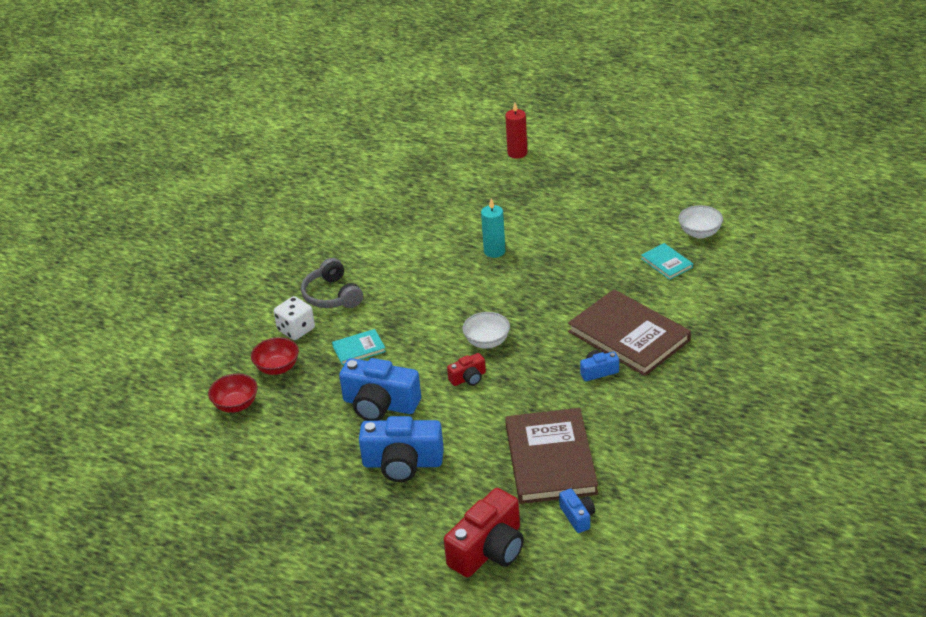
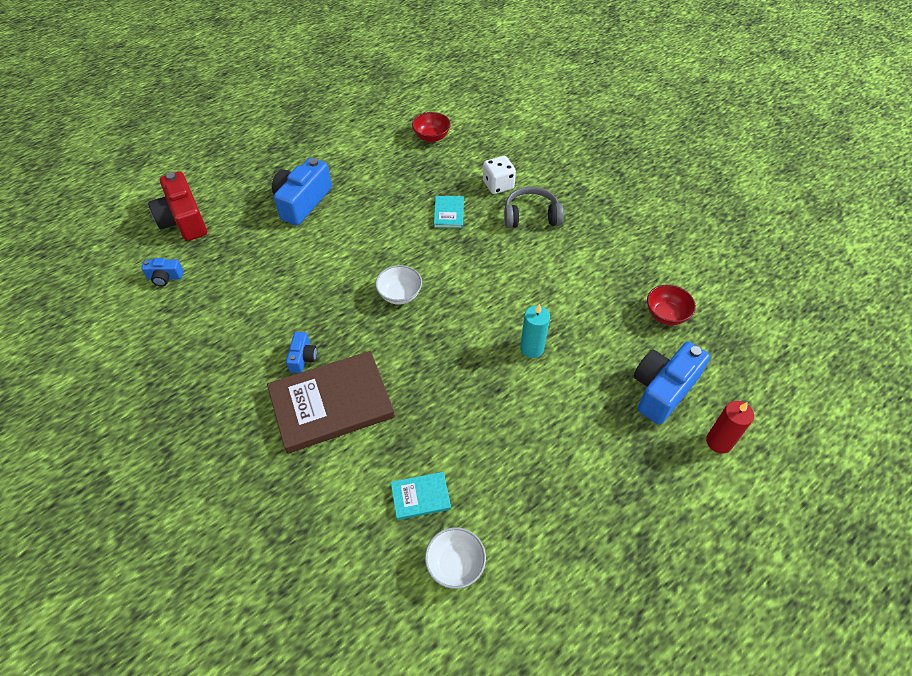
camera: 110 degrees right, 15 degrees up
(277, 368) = (458, 165): red bowl -> red bowl (666, 315)
(380, 405) = (373, 207): blue camera -> blue camera (662, 389)
(468, 378) = (363, 267): red camera -> none
(550, 459) = (233, 284): brown book -> none

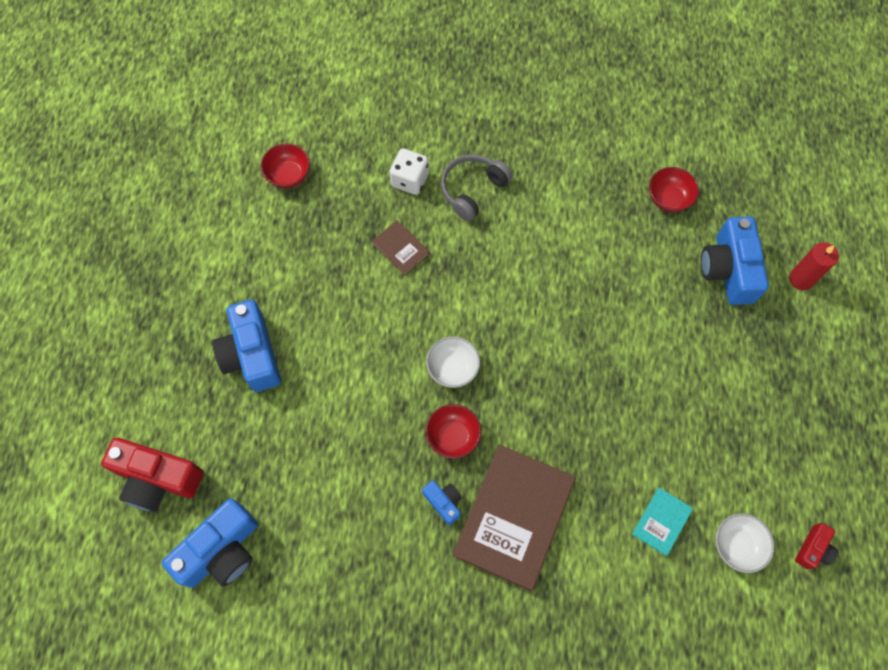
camera: 45 degrees left, 15 degrees up
(165, 277) = (221, 551): blue camera -> blue camera, size x2.01
(353, 329) = (453, 436): none -> red bowl
(449, 213) = (401, 248): turquoise book -> brown book
(511, 627) = (813, 549): none -> red camera
(532, 348) = (606, 321): turquoise candle -> none

